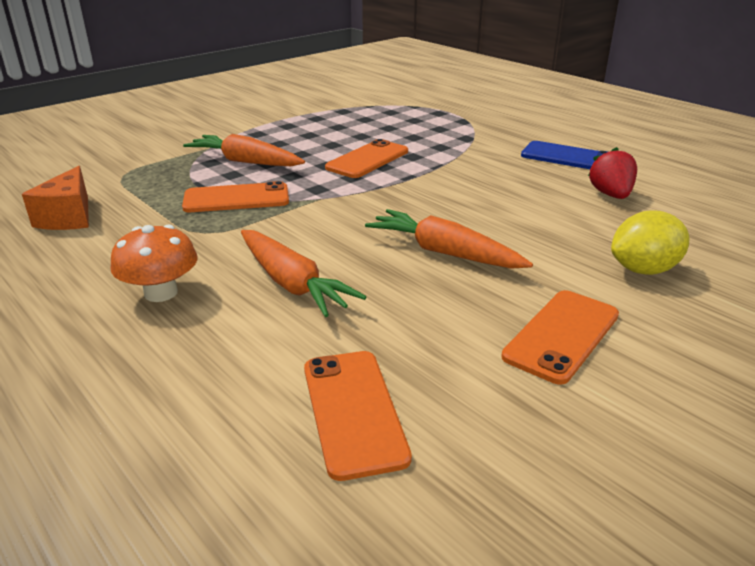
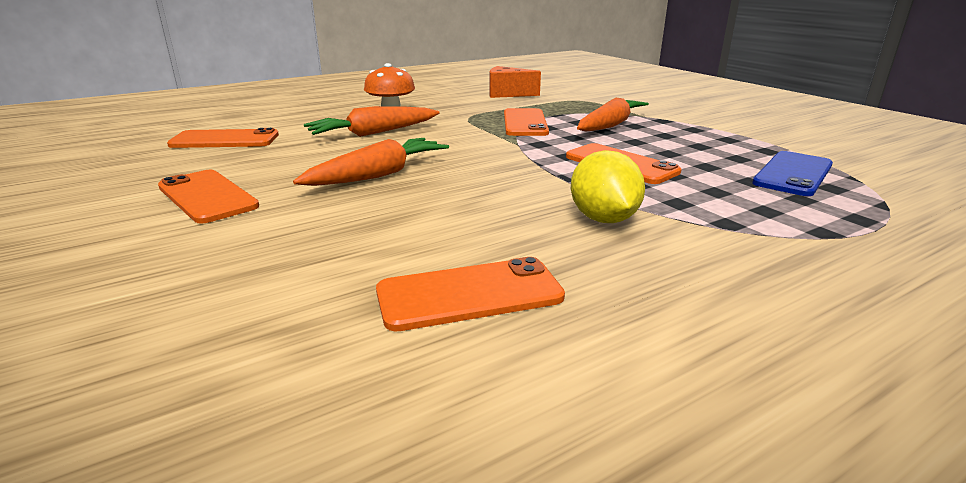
camera: 100 degrees right, 5 degrees down
(569, 157) = (650, 295): blue phone -> blue phone (793, 174)
(610, 195) = (469, 294): red strawberry -> orange phone
(643, 270) = (250, 258): yellow lemon -> yellow lemon (603, 219)

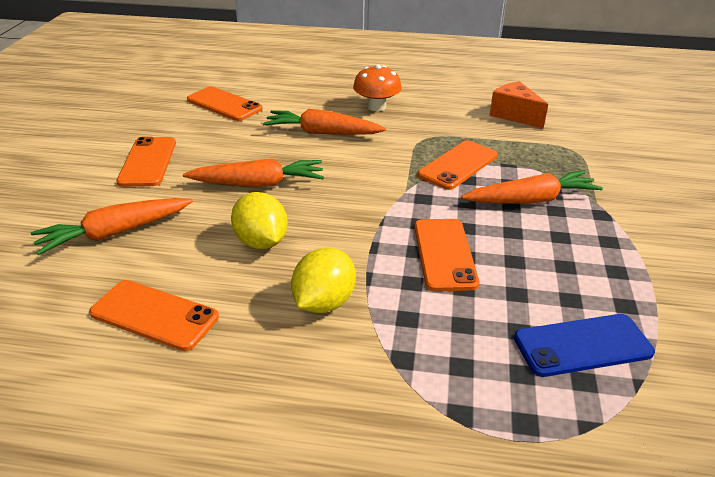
camera: 40 degrees right, 10 degrees up
(278, 257) = (115, 233): none -> orange carrot
(465, 206) = (261, 242): none -> yellow lemon

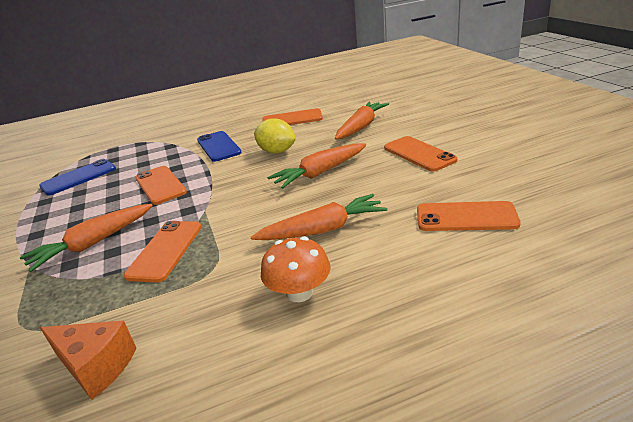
camera: 155 degrees right, 5 degrees down
(324, 303) = (218, 146): yellow lemon -> blue phone

